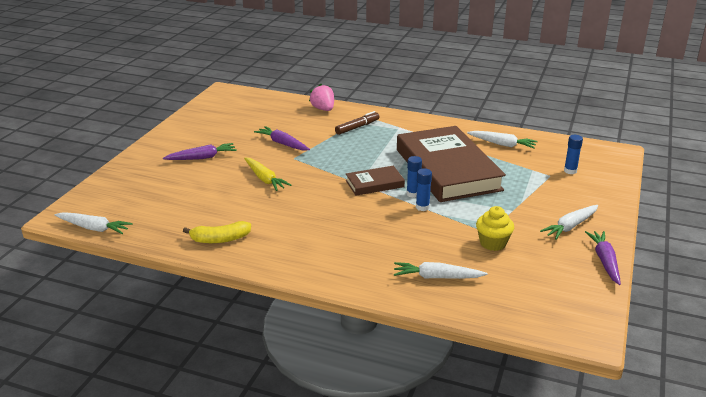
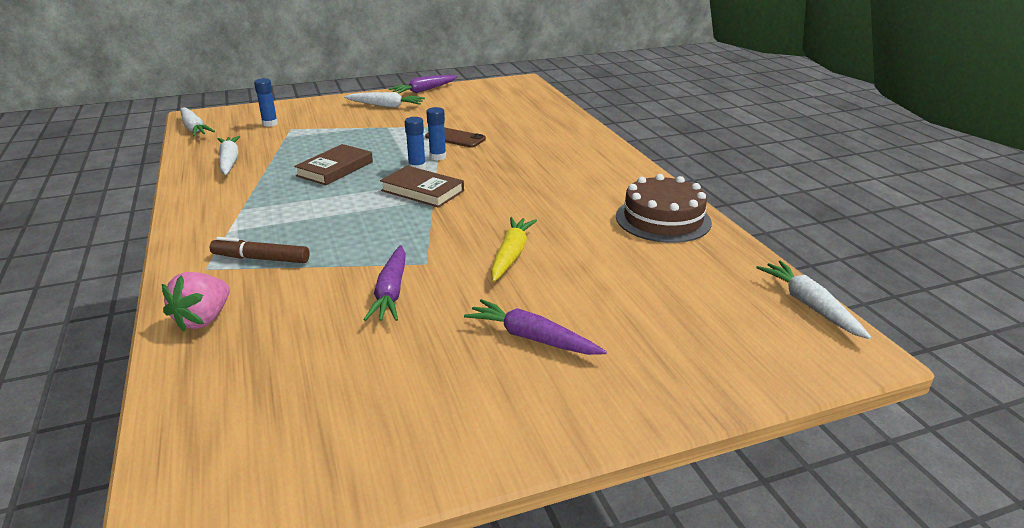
camera: 130 degrees left, 0 degrees up
(220, 239) = (663, 219): yellow banana -> brown cake
(437, 277) = (537, 124): white carrot -> white carrot (194, 128)
(447, 169) = (335, 169): brown book -> brown book, size x0.45
(452, 227) = (455, 138): none -> brown phone
(493, 243) = (456, 121): yellow cupcake -> none

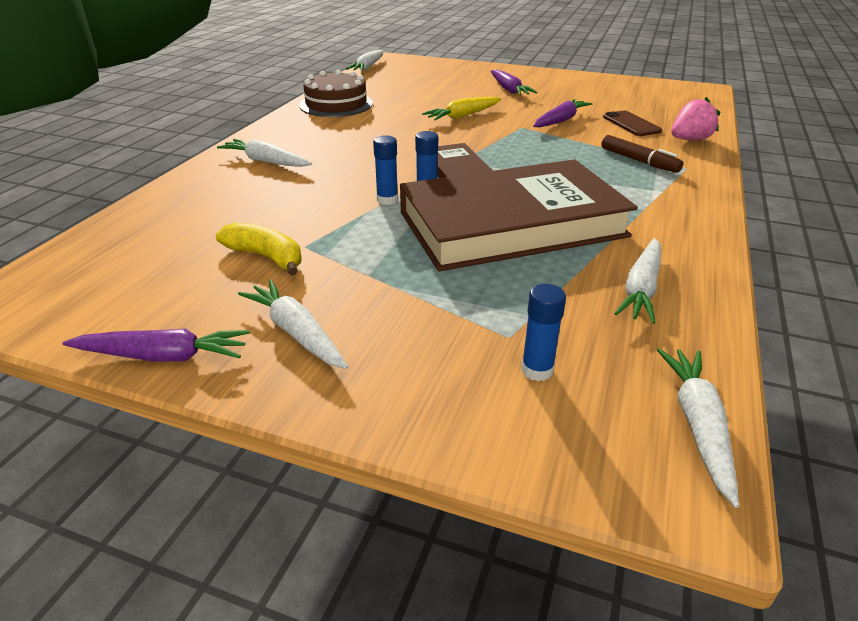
camera: 140 degrees left, 5 degrees up
(335, 169) = (511, 224): brown book -> brown book, size x2.22
(450, 117) = (266, 257): none -> yellow banana
(455, 138) = (326, 218): brown phone -> brown phone (631, 124)
(570, 152) = (266, 161): none -> white carrot

